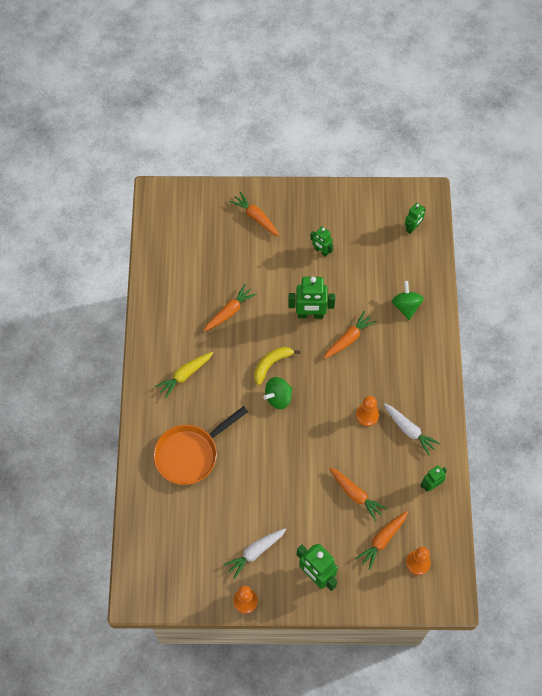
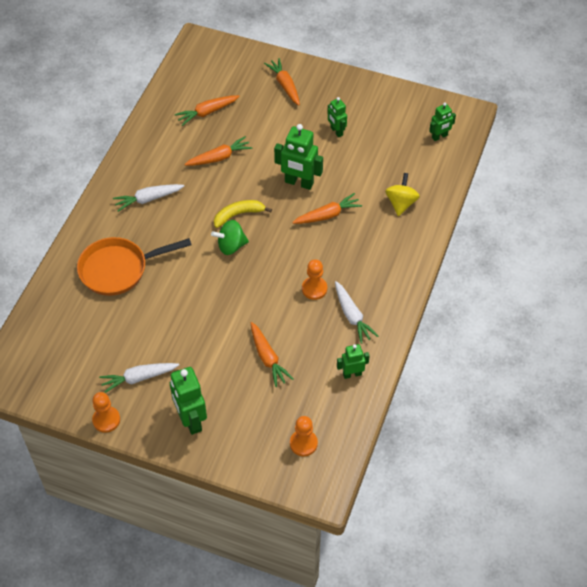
camera: 20 degrees right, 10 degrees down
(185, 375) = (148, 199): yellow carrot -> white carrot
(382, 540) = (276, 409): orange carrot -> orange carrot (207, 112)
(406, 306) = (401, 203): green spinning top -> yellow spinning top

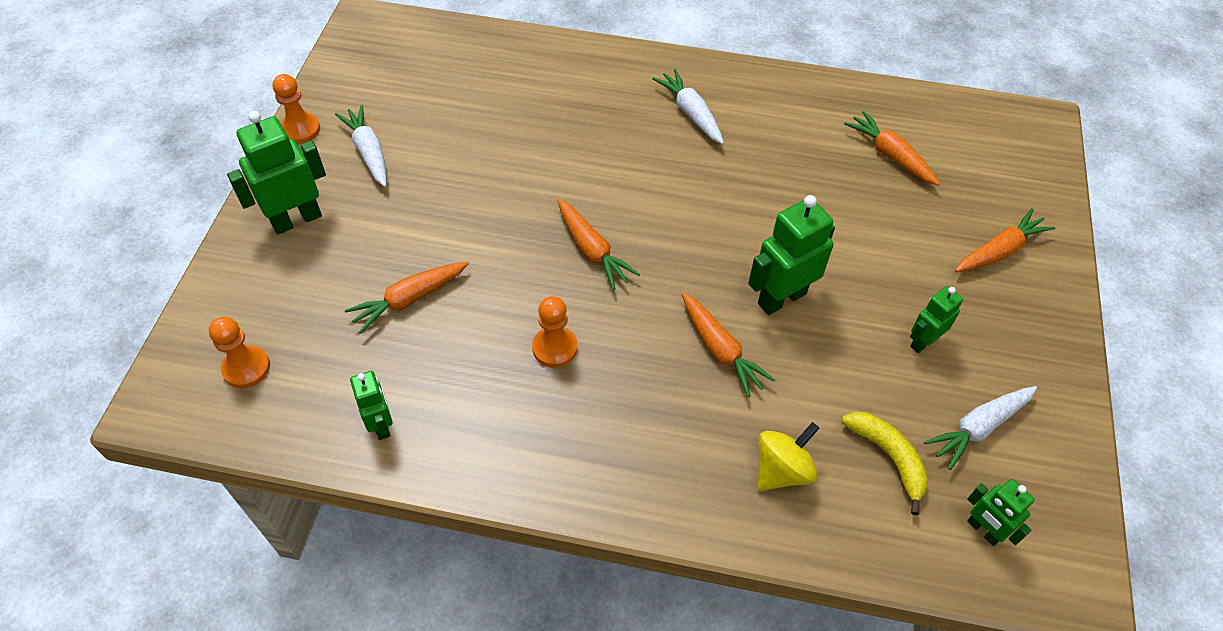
camera: 80 degrees right, 0 degrees up
(118, 269) = (555, 101): orange pan -> none
(219, 157) = (800, 183): orange carrot -> orange carrot (592, 250)
(231, 246) = (623, 223): green spinning top -> none
(238, 215) = (688, 224): yellow banana -> yellow banana (888, 457)
(299, 183) = (781, 298): green robot -> green robot turned 45 degrees clockwise
(352, 316) = (504, 412): white carrot -> white carrot (979, 427)
(401, 203) = (782, 470): yellow spinning top -> yellow spinning top turned 45 degrees counterclockwise

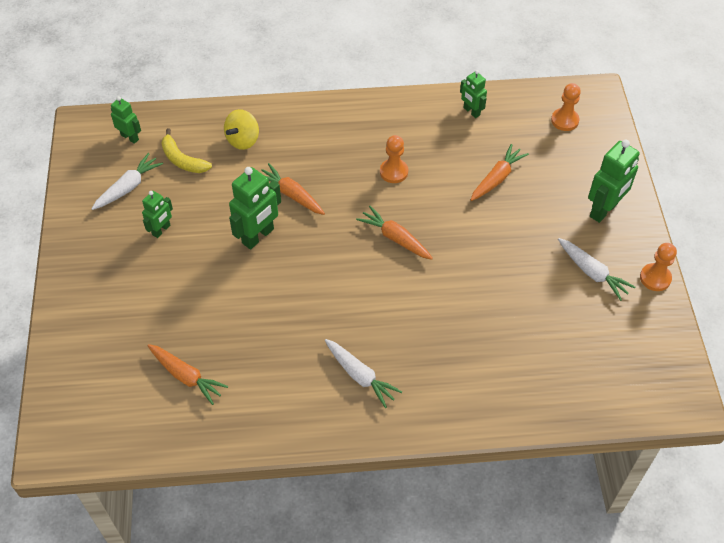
camera: 165 degrees right, 0 degrees up
(999, 251) = (103, 310): orange carrot -> none

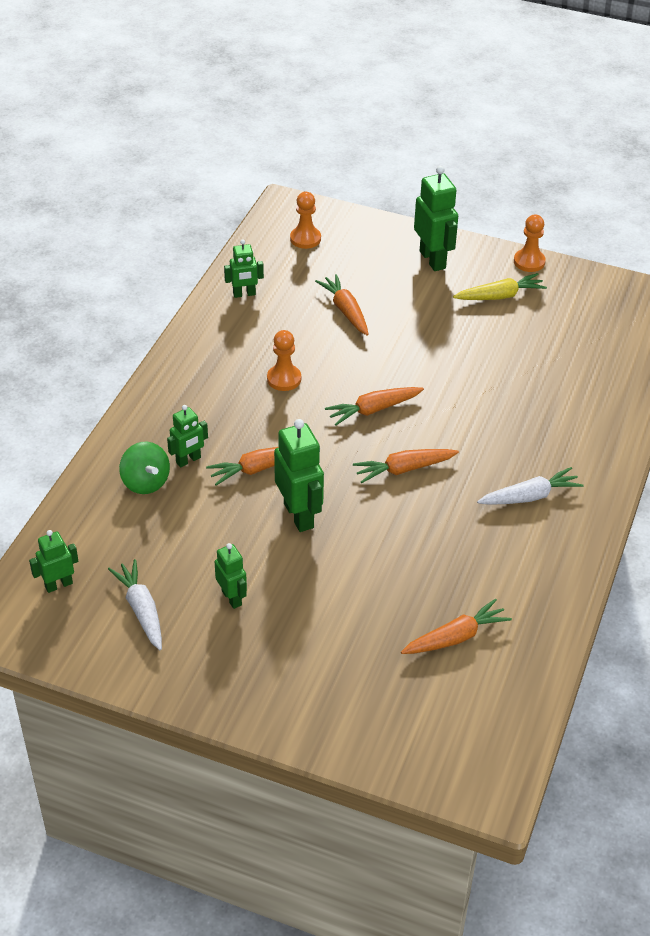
camera: 65 degrees left, 10 degrees down
(182, 160) = (135, 546): yellow banana -> none
(243, 140) = (145, 482): yellow spinning top -> green spinning top
(277, 153) = (188, 460): none -> green robot
(342, 281) = (404, 469): none -> orange carrot
(592, 272) = (500, 296): white carrot -> yellow carrot

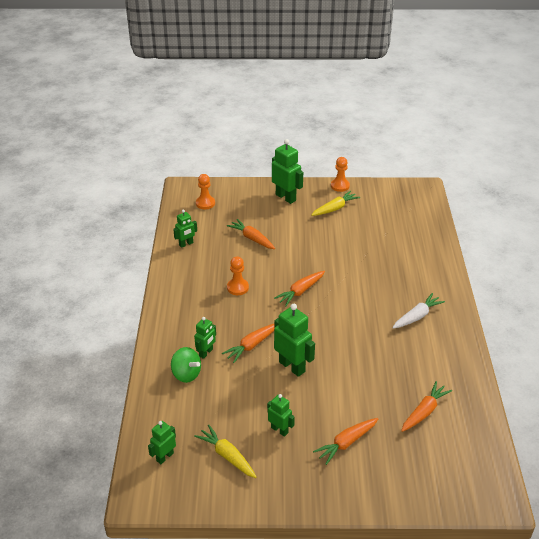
camera: 20 degrees left, 5 degrees down
(141, 610) = (227, 456): white carrot -> yellow carrot
(404, 469) = (338, 321): orange carrot -> orange carrot (346, 443)

